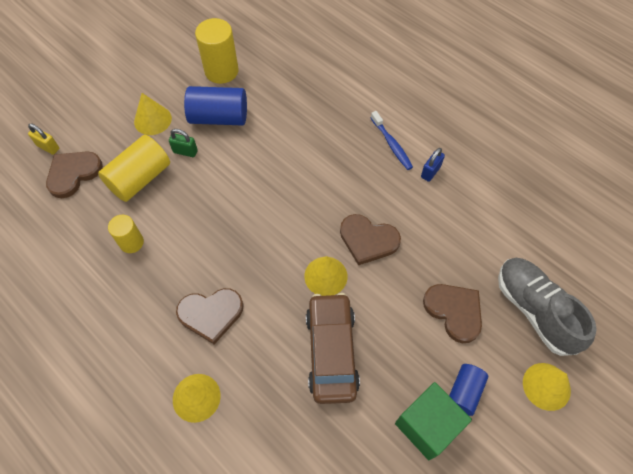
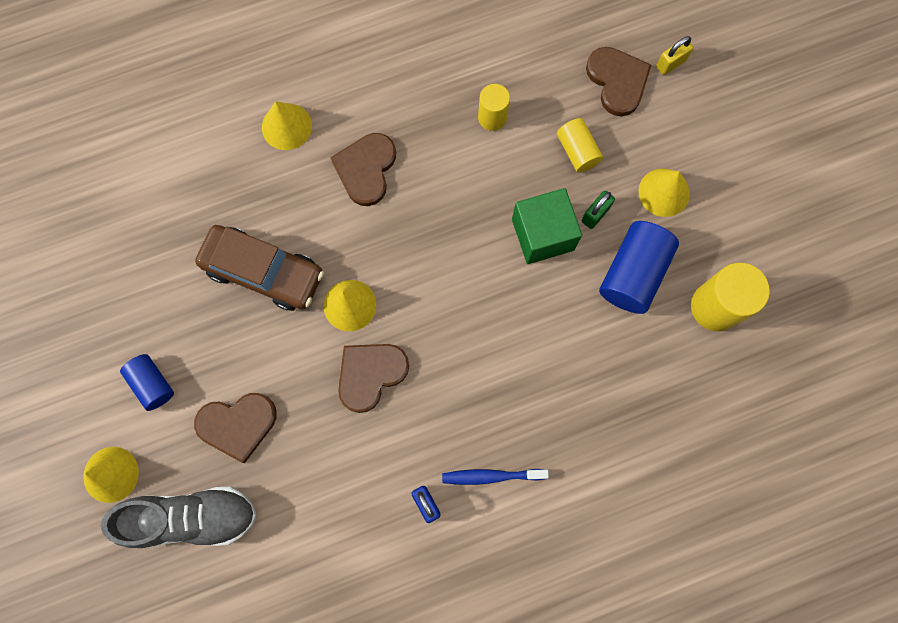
camera: 115 degrees right, 15 degrees up
(140, 178) = (577, 151): yellow cylinder -> yellow cylinder, size x0.60
(427, 425) = (143, 329): green cube -> green cube (542, 234)

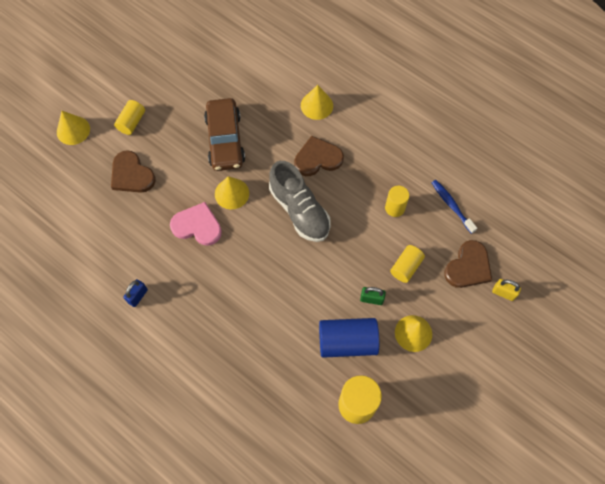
camera: 60 degrees right, 10 degrees down
(152, 384) = (132, 122): blue cylinder -> yellow cylinder
(191, 517) = (69, 180): grey shoe -> grey shoe (299, 210)
(370, 374) = (197, 226): brown heart -> pink heart
(491, 476) = (173, 323): blue toothbrush -> blue toothbrush (451, 205)
(542, 234) = (339, 275): green cube -> none

